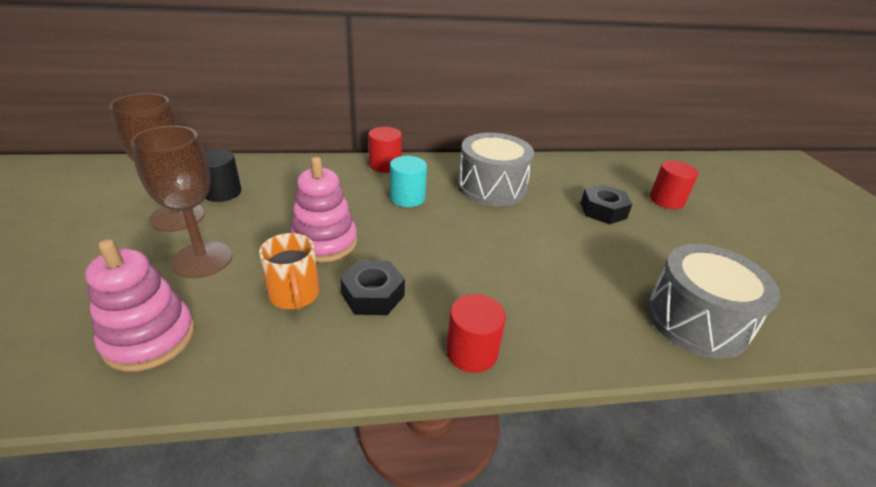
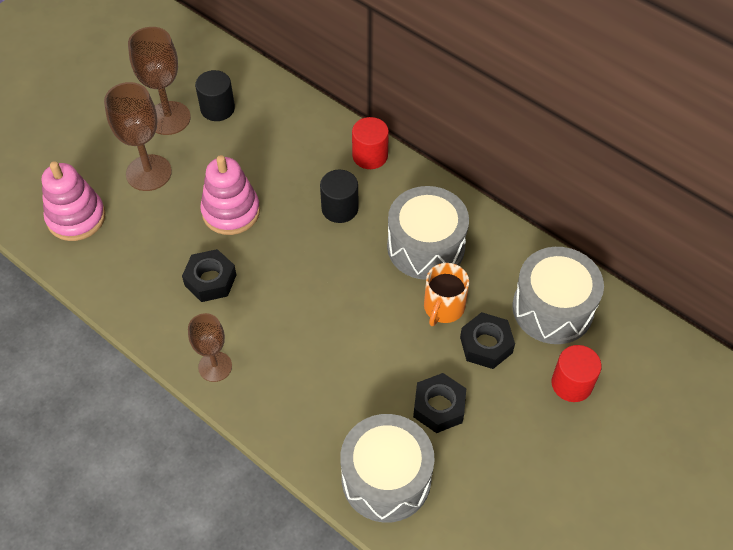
camera: 50 degrees right, 20 degrees up
(294, 295) = (169, 244): orange mug -> orange mug (443, 307)
(407, 198) = (340, 208): turquoise cylinder -> black cylinder
(471, 352) = (215, 366): red cylinder -> brown goblet
(598, 176) = (552, 308): none -> grey drum
(641, 256) = (439, 407): none -> black nut

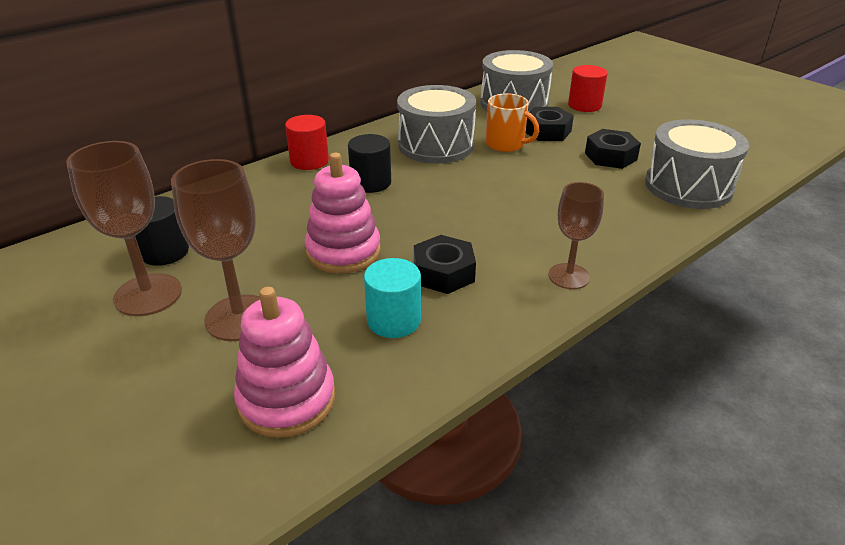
camera: 80 degrees left, 20 degrees down
(152, 258) = (393, 320): none -> turquoise cylinder

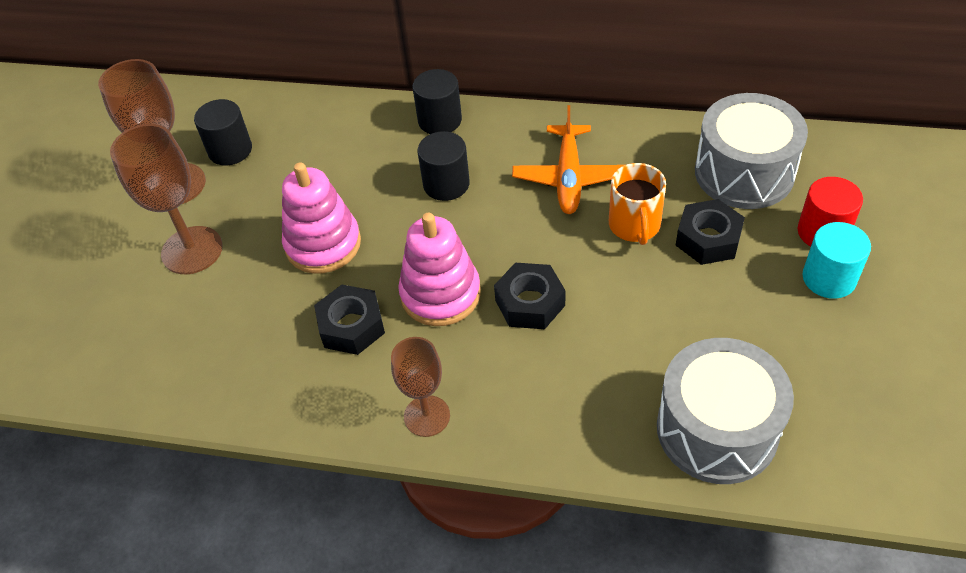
camera: 55 degrees right, 15 degrees up
(287, 400) = (131, 340): pink stacking toy -> pink stacking toy (440, 294)
(309, 161) = (440, 120): red cylinder -> black cylinder
(393, 320) = (261, 337): turquoise cylinder -> turquoise cylinder (829, 278)
(436, 145) = (568, 177): grey drum -> orange plane
(610, 156) = (711, 324): black nut -> black nut (530, 303)

